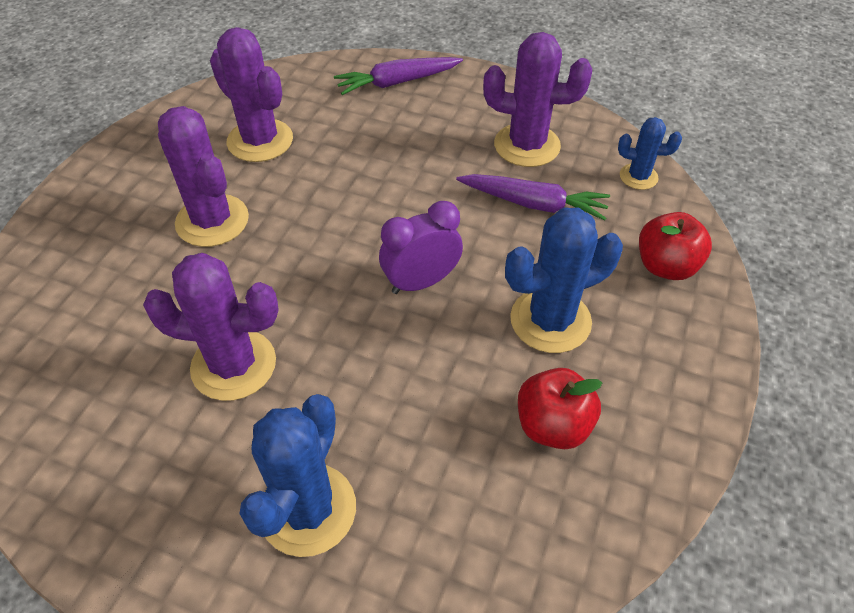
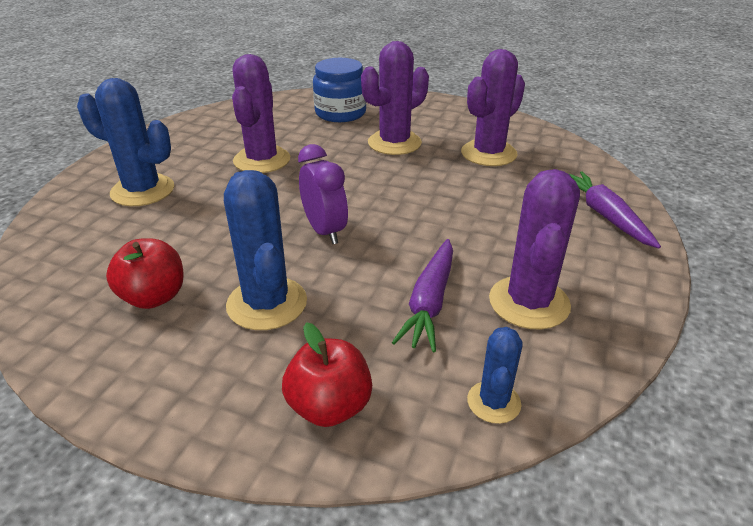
camera: 90 degrees right, 15 degrees down
(92, 280) = (340, 113): none -> blue jar

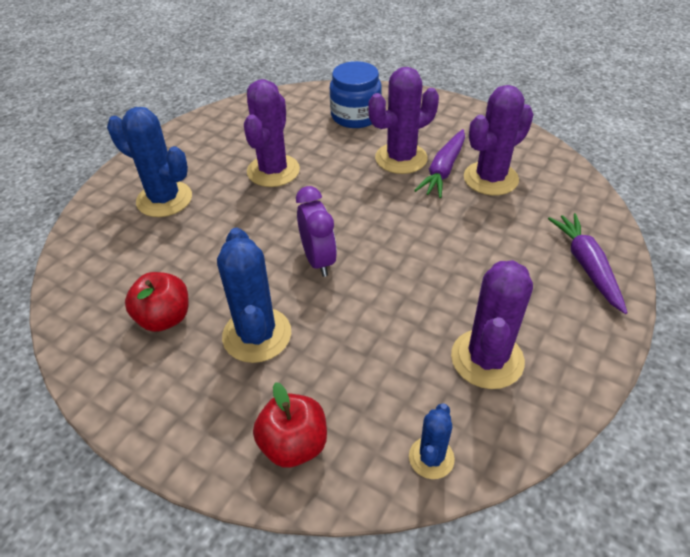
camera: 10 degrees right, 10 degrees up
(429, 302) = (397, 349): purple carrot -> purple carrot (443, 170)

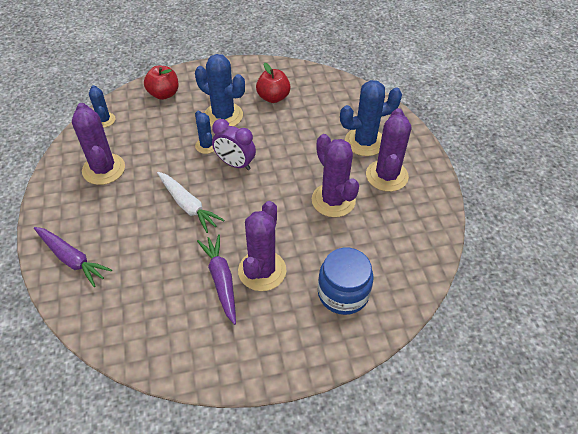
camera: 135 degrees right, 5 degrees up
(325, 305) = (206, 146): none -> blue cactus
(416, 247) = (188, 205): none -> white carrot
(490, 178) = (180, 296): purple cactus -> purple cactus (386, 176)

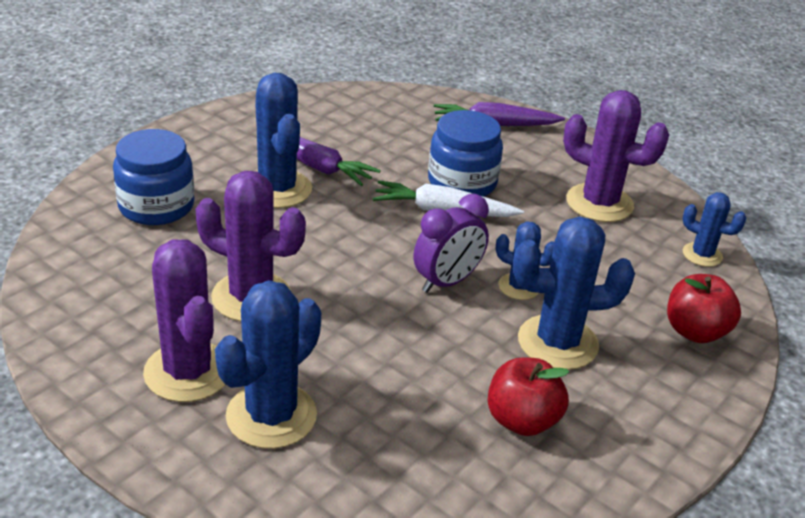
camera: 140 degrees right, 15 degrees down
(153, 220) = (462, 182): none -> blue jar
(235, 164) = (447, 282): purple clock -> purple clock turned 150 degrees clockwise
(262, 271) = (277, 189): purple cactus -> blue cactus

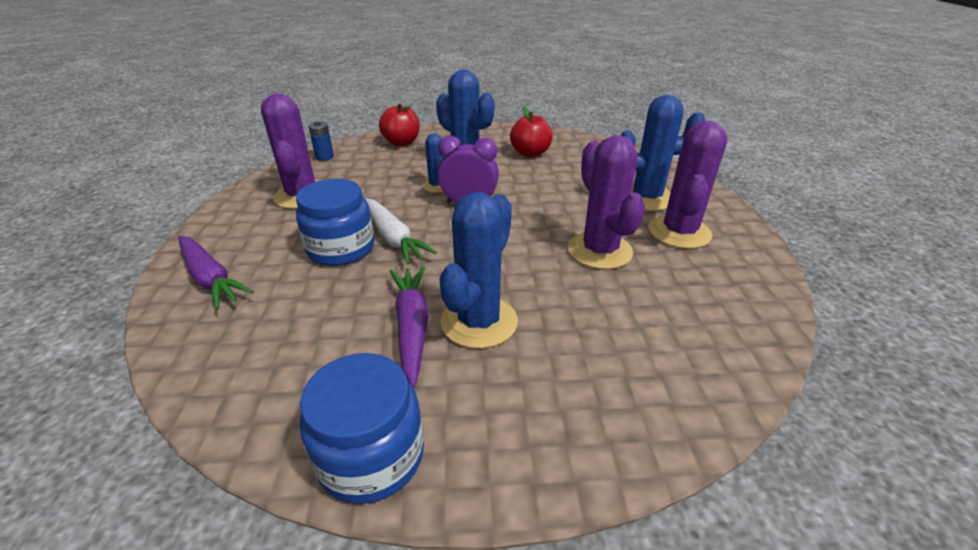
camera: 130 degrees left, 0 degrees up
(156, 206) = (610, 367): blue jar -> blue jar (371, 456)
(702, 255) = (324, 157): blue cactus -> blue battery

